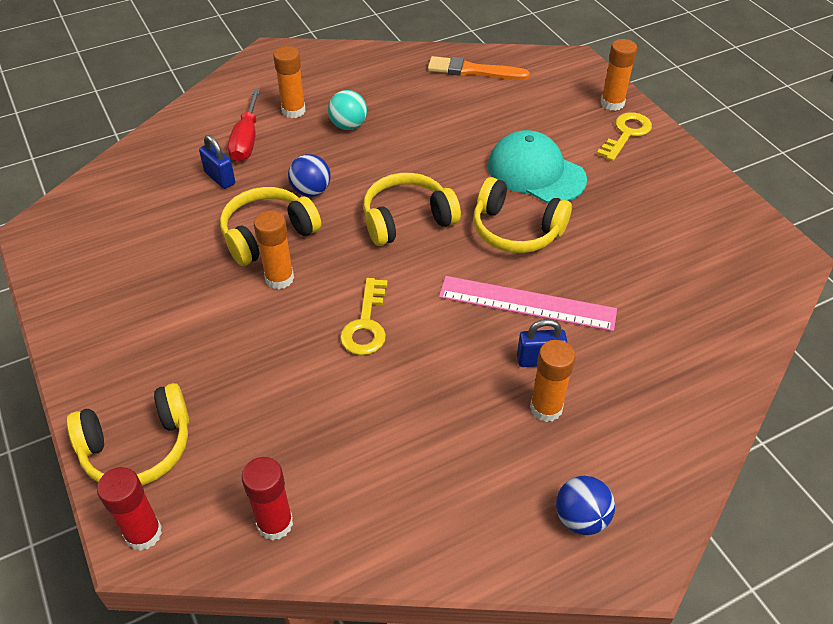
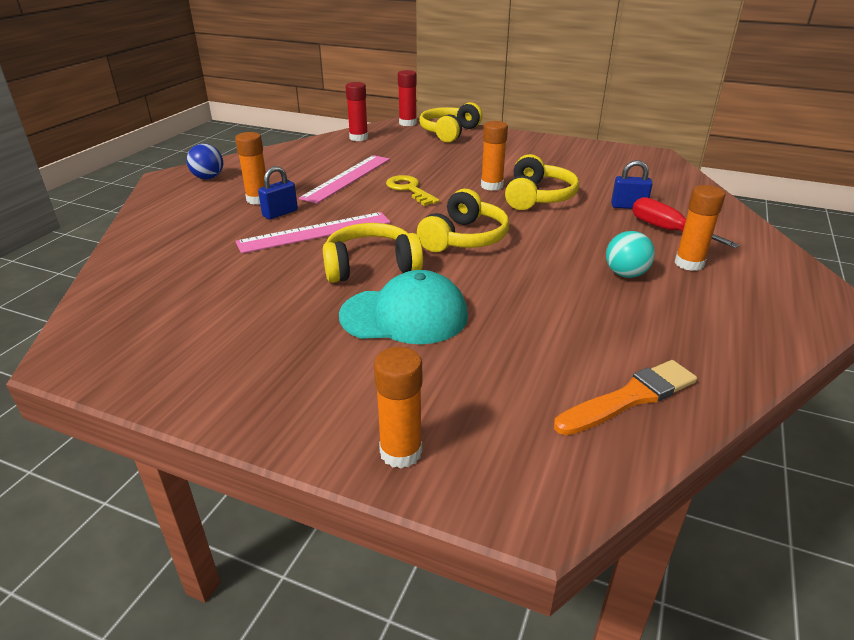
camera: 140 degrees right, 15 degrees down
(311, 191) = (559, 225): blue ball -> none
(407, 396) = (347, 178): none -> pink ruler
(626, 134) = (342, 411): yellow key -> none

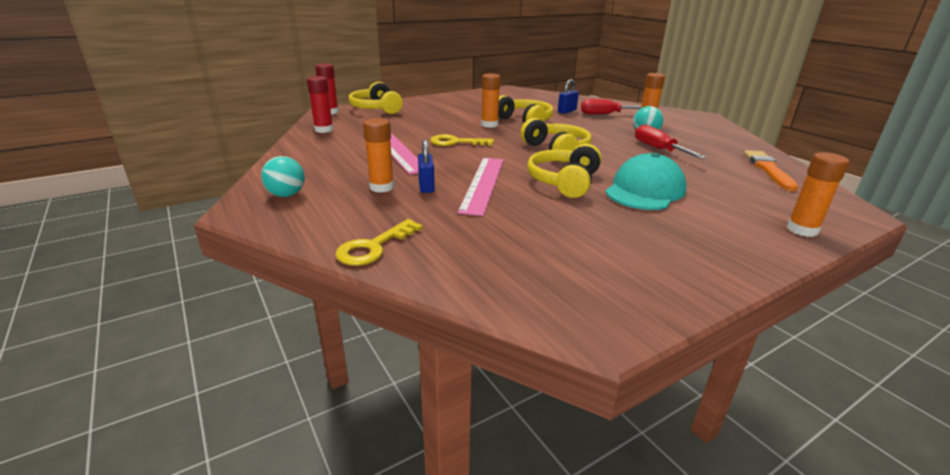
camera: 55 degrees left, 5 degrees down
(147, 234) = (374, 247): none -> yellow key
(208, 178) = (286, 195): blue ball -> turquoise ball
(575, 295) = (658, 149): none -> red screwdriver

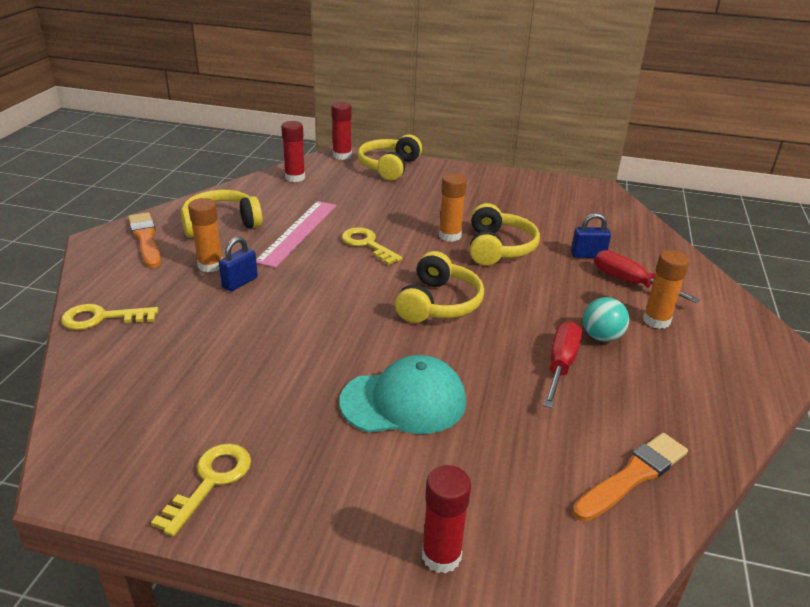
camera: 45 degrees right, 5 degrees up
(286, 195) = (145, 239): turquoise ball -> orange brush
(483, 184) = (284, 305): pink ruler -> none
(564, 182) = (354, 344): yellow headphones -> yellow headphones (221, 224)
(665, 272) = (211, 481): none -> yellow key
(802, 230) = (441, 556): orange glue stick -> red glue stick

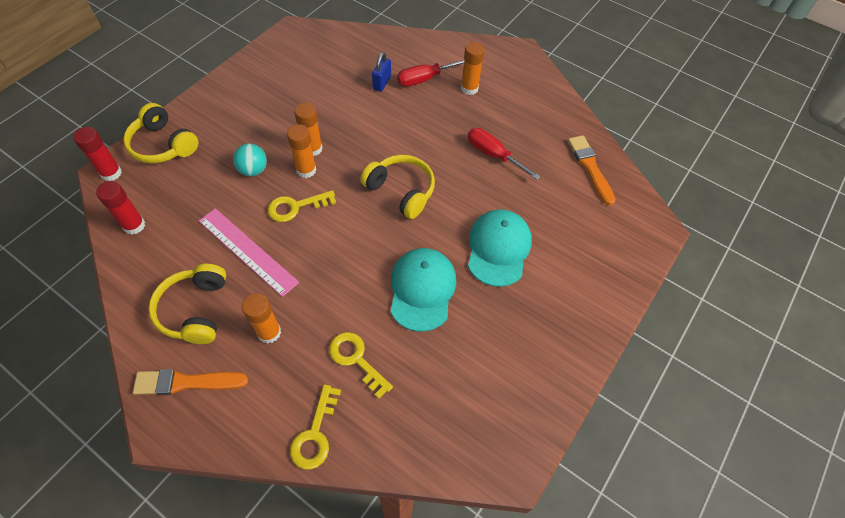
camera: 70 degrees left, 25 degrees up
(211, 481) = (537, 377): yellow key -> yellow key (356, 359)
(240, 282) = (309, 314): blue padlock -> none
(305, 349) = (422, 289): none -> turquoise cap
(418, 239) = (306, 170): none -> orange glue stick
(441, 556) = (621, 273): red glue stick -> none
(498, 248) = (346, 127): yellow headphones -> none
(601, 337) = (474, 122): turquoise ball -> turquoise ball (253, 170)

